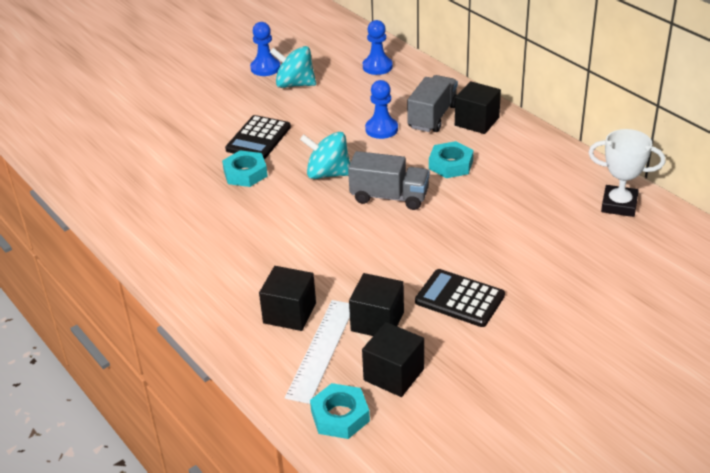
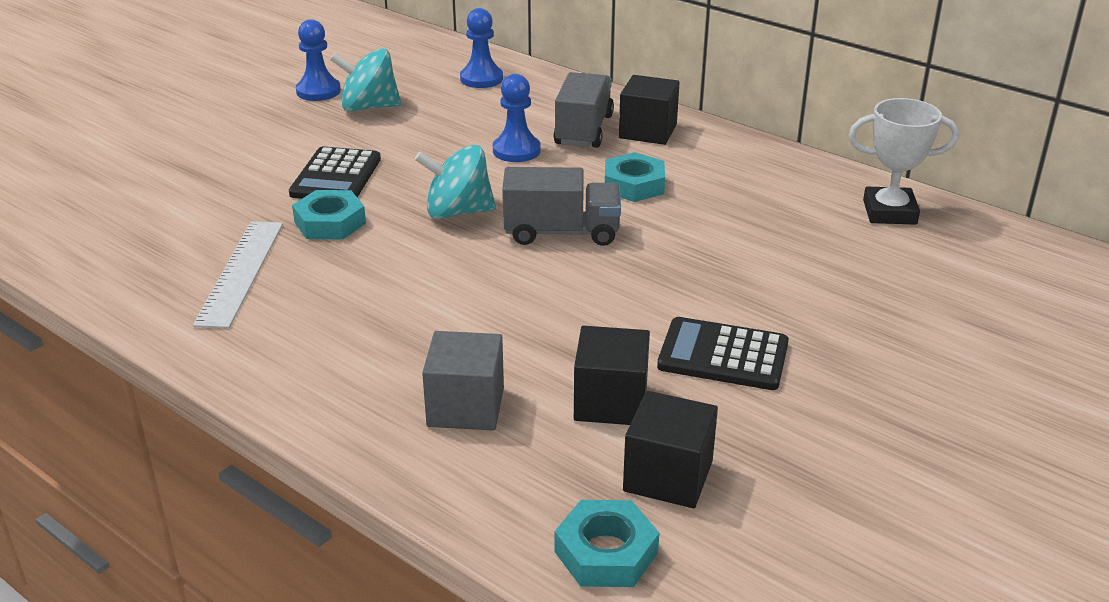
camera: 15 degrees left, 5 degrees down
(289, 313) = (466, 407): black cube -> grey cube
(321, 350) = (536, 454): white ruler -> white ruler (240, 272)

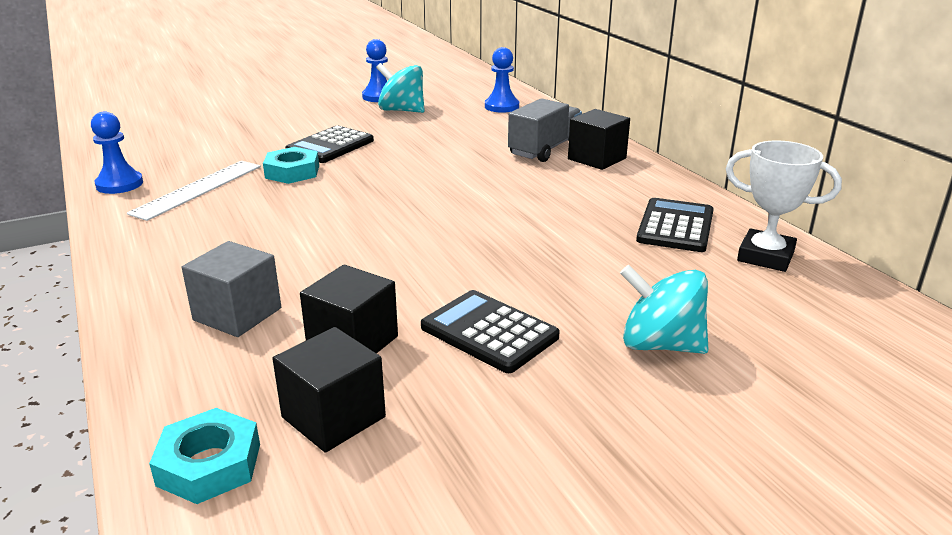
camera: 25 degrees right, 5 degrees down
(457, 212) = (388, 183): turquoise spinning top -> turquoise spinning top (660, 345)
(516, 150) = (477, 153): blue pawn -> blue pawn (119, 184)
(561, 232) = (451, 212): grey truck -> none
(634, 185) = (546, 191): turquoise nut -> none
(789, 198) = (675, 226): none -> black calculator

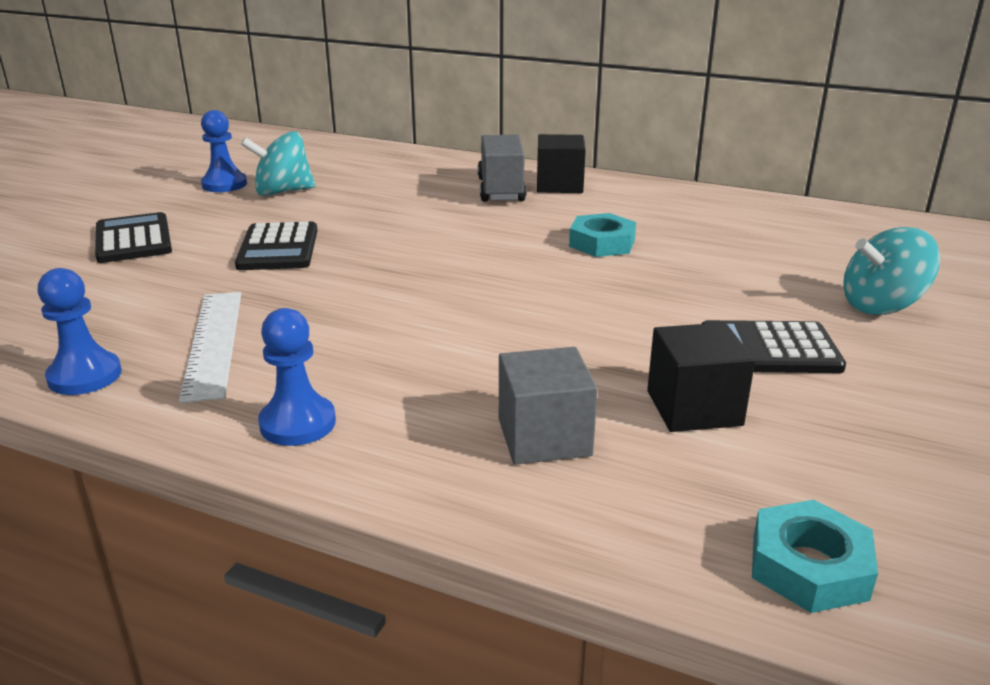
camera: 40 degrees left, 0 degrees up
(292, 172) = (292, 287): turquoise nut -> turquoise nut (602, 243)
(333, 417) = (809, 471): black cube -> none
(501, 106) = (380, 162): blue pawn -> blue pawn (298, 423)
(675, 226) = (721, 219): black calculator -> black calculator (133, 239)
(765, 256) = (815, 220): white trophy -> none

